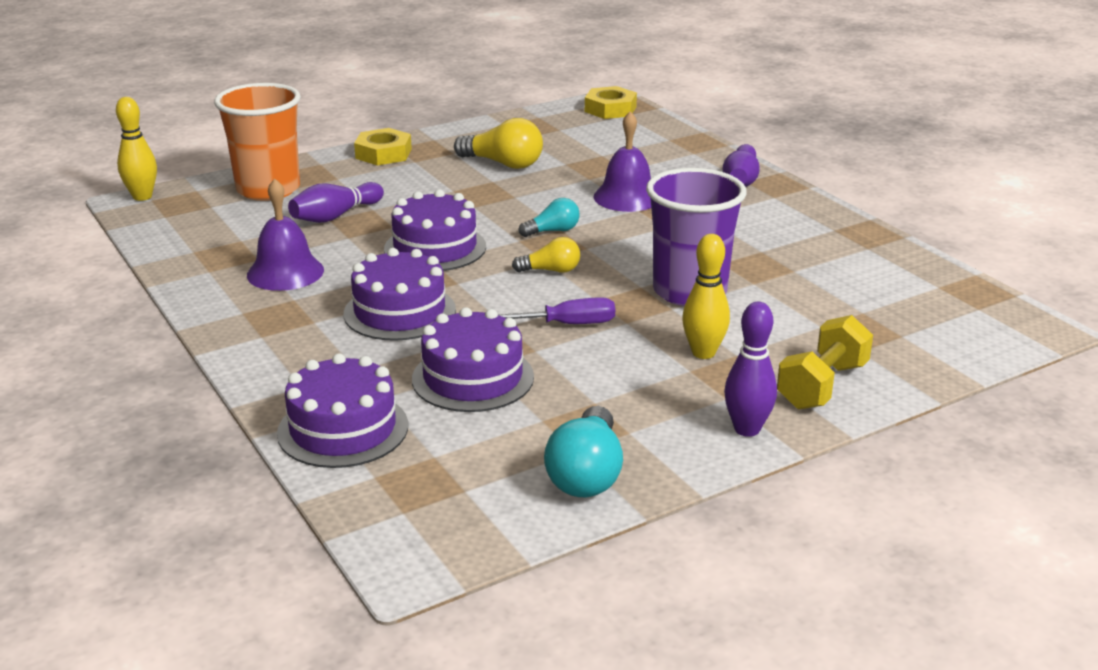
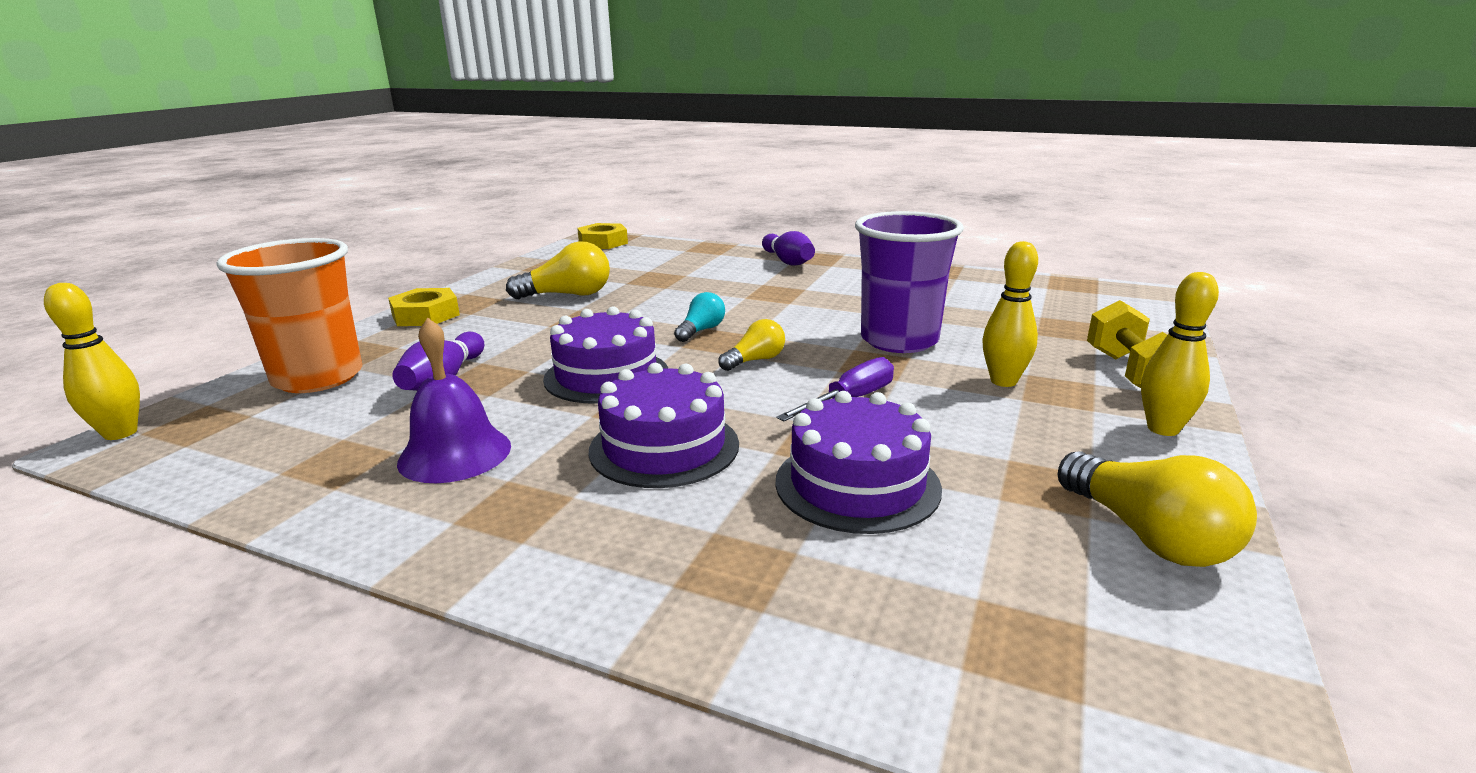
camera: 35 degrees left, 5 degrees down
(343, 429) = (817, 619): purple cake -> none
(586, 474) = (1148, 536): turquoise light bulb -> yellow light bulb
(627, 197) = (721, 291): purple bell -> none
(747, 429) = (1163, 429): purple bowling pin -> yellow bowling pin

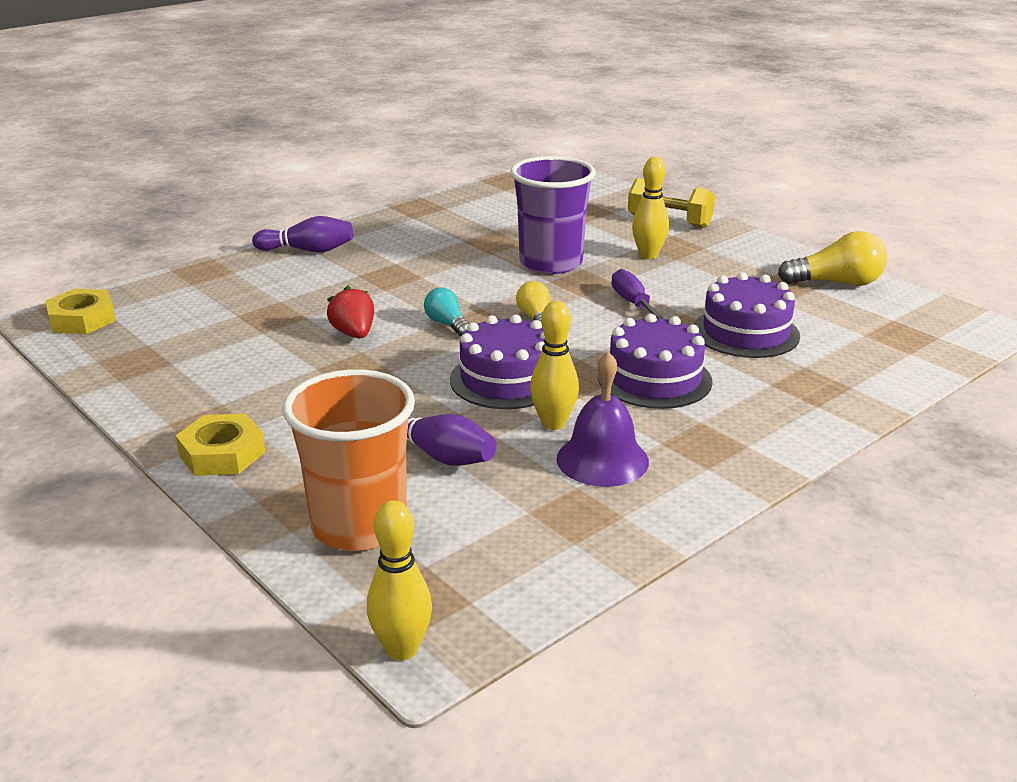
camera: 65 degrees left, 5 degrees up
(568, 295) = (263, 367): yellow light bulb -> none
(649, 306) = (354, 334): none -> red strawberry
(1163, 429) = (741, 241): yellow bowling pin -> yellow bowling pin (553, 423)

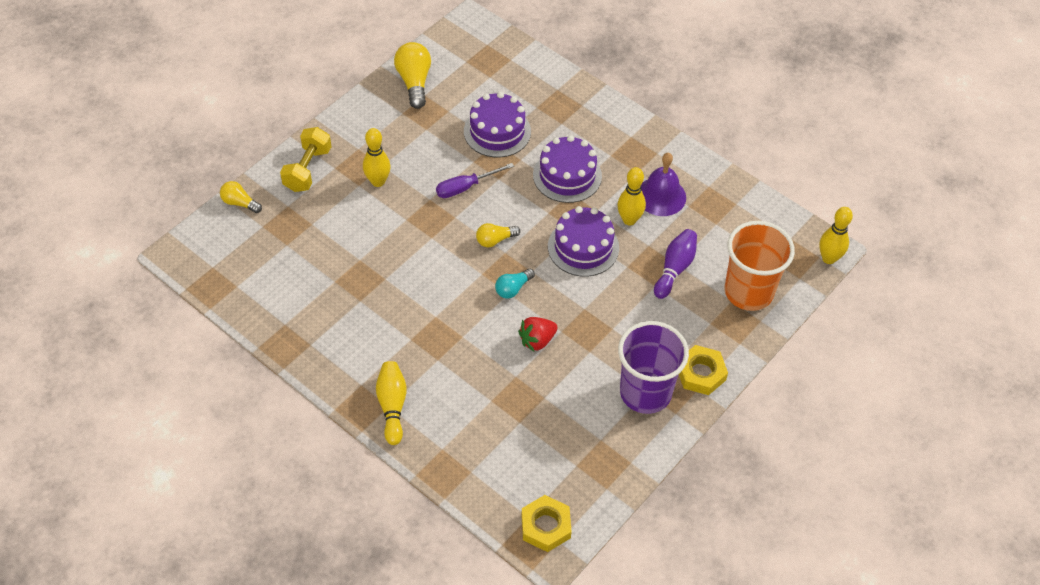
camera: 100 degrees left, 25 degrees up
(308, 250) = (392, 406): purple bowling pin -> yellow bowling pin
(551, 263) = (399, 239): purple cup -> purple cup (645, 392)
(620, 192) = (239, 203): none -> yellow light bulb

